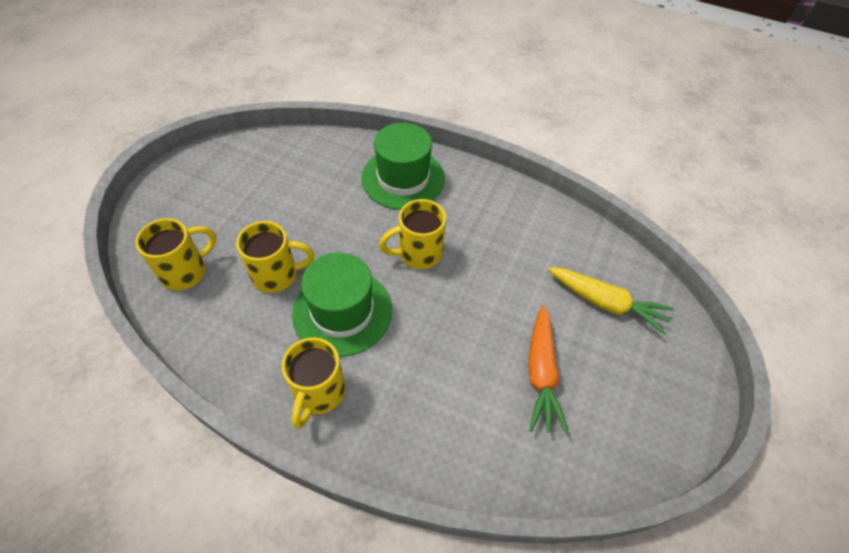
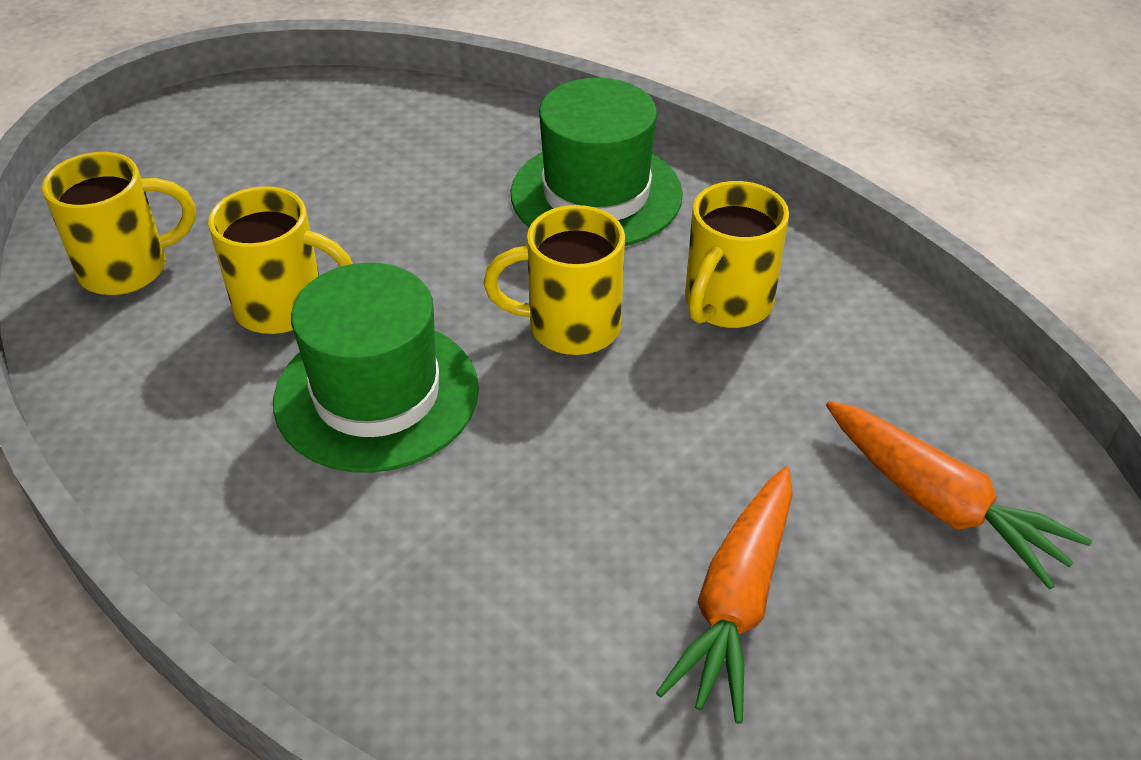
camera: 20 degrees right, 10 degrees down
(319, 393) = (268, 523): yellow mug -> yellow mug (726, 304)
(606, 303) = (940, 504): yellow carrot -> orange carrot

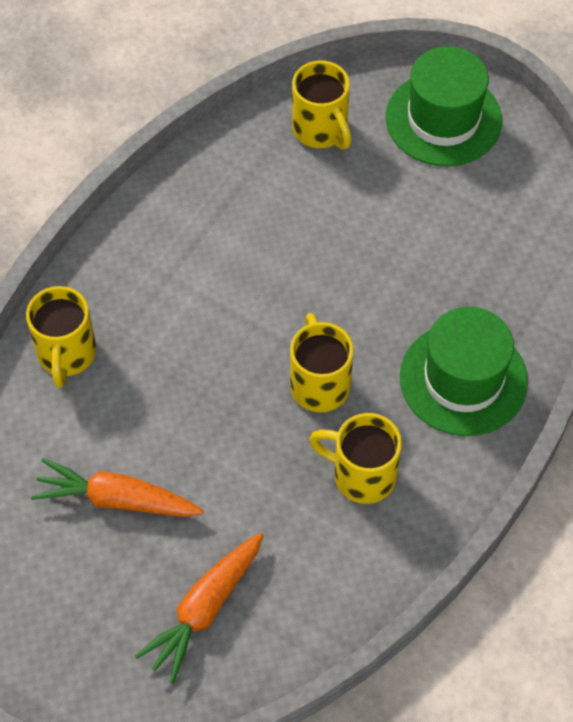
camera: 80 degrees right, 15 degrees up
(284, 307) = (304, 222): yellow mug -> yellow mug (66, 355)
(376, 394) = (239, 290): green hat -> green hat (443, 119)

